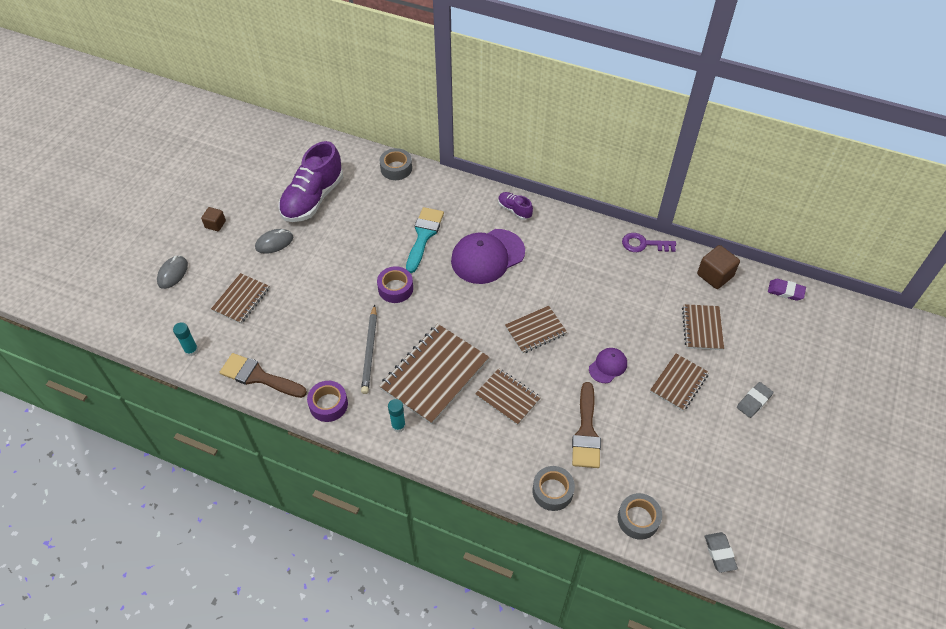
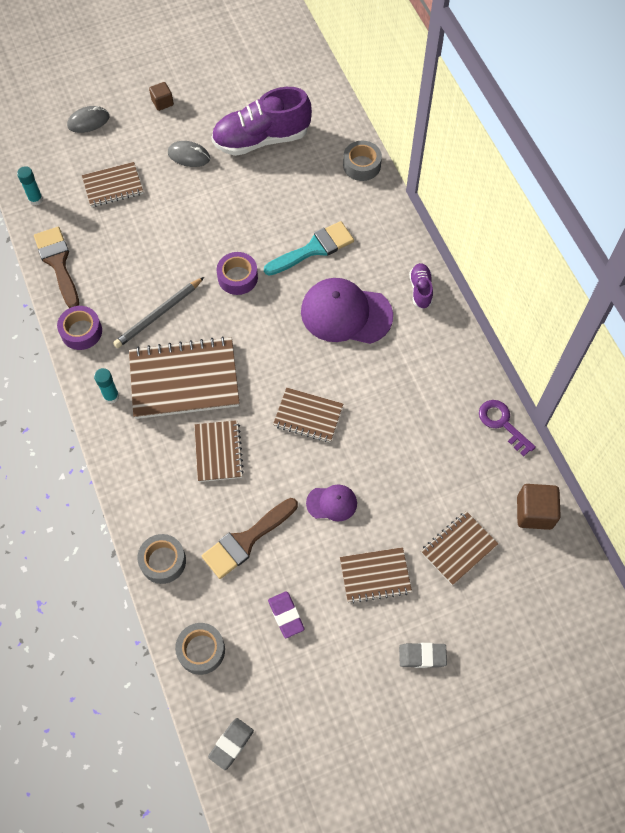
camera: 45 degrees right, 10 degrees up
(785, 291) = (586, 590): purple eraser -> purple eraser (286, 615)

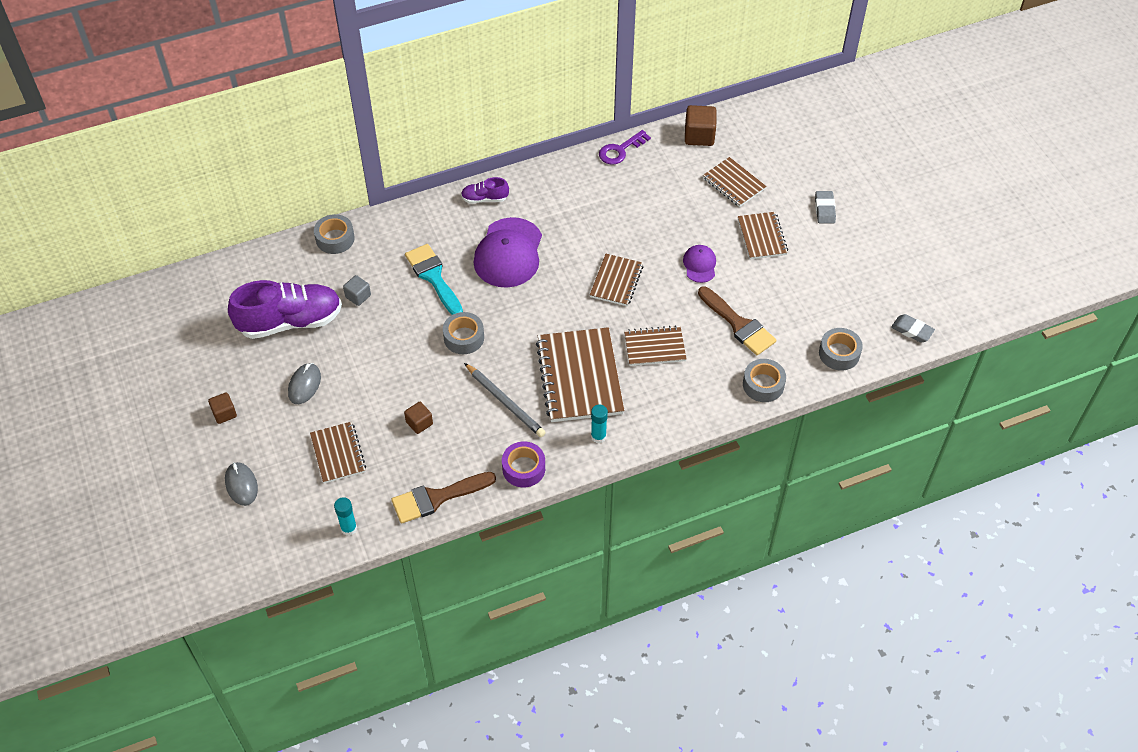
camera: 90 degrees left, 10 degrees down
(140, 245) = (419, 423): none -> brown cube
(237, 277) = (464, 337): purple tape -> grey tape
(261, 139) = (290, 321): purple shoe -> purple shoe turned 90 degrees counterclockwise
(286, 615) = (802, 296): purple eraser -> none
(290, 188) = (358, 296): none -> grey cube

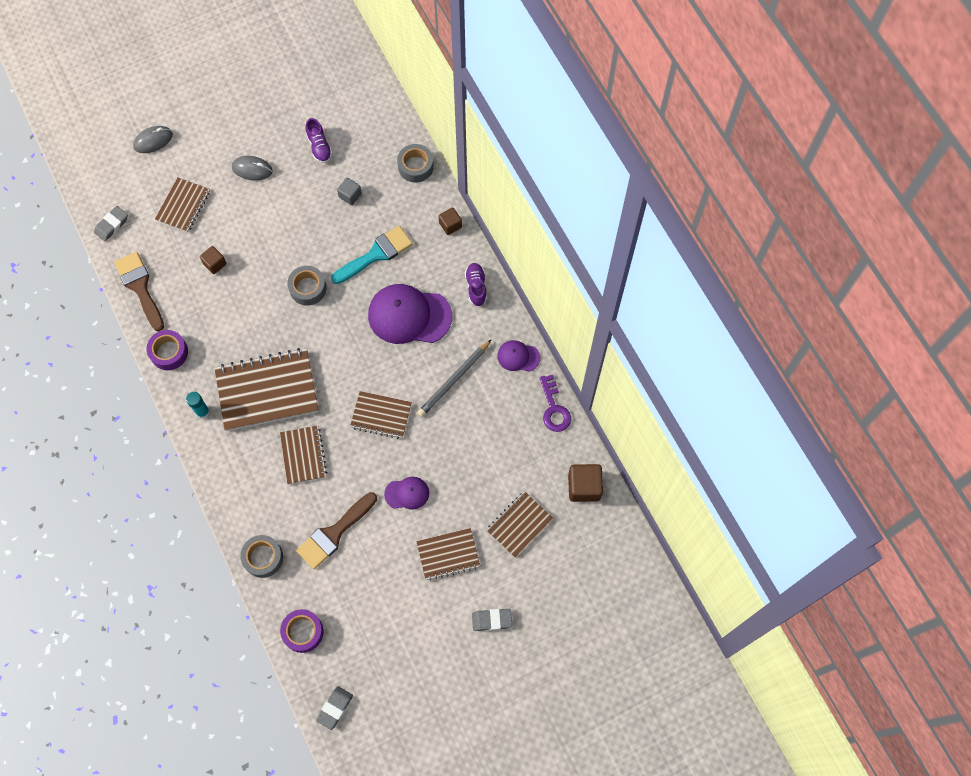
camera: 85 degrees right, 15 degrees up
(224, 413) = (222, 115): brown cube -> brown cube (450, 225)
(290, 321) = (319, 147): purple shoe -> purple shoe, size x0.47
(338, 453) = (183, 206): brown notebook -> brown notebook turned 45 degrees counterclockwise
(349, 528) = (112, 225): turquoise glue stick -> grey eraser
(505, 402) = (238, 330): grey pencil -> grey pencil (454, 379)
(564, 172) = (518, 356): none -> purple cap
(620, 150) = (554, 408): purple key -> purple key turned 150 degrees counterclockwise
(839, 353) = (303, 632): grey tape -> purple tape

